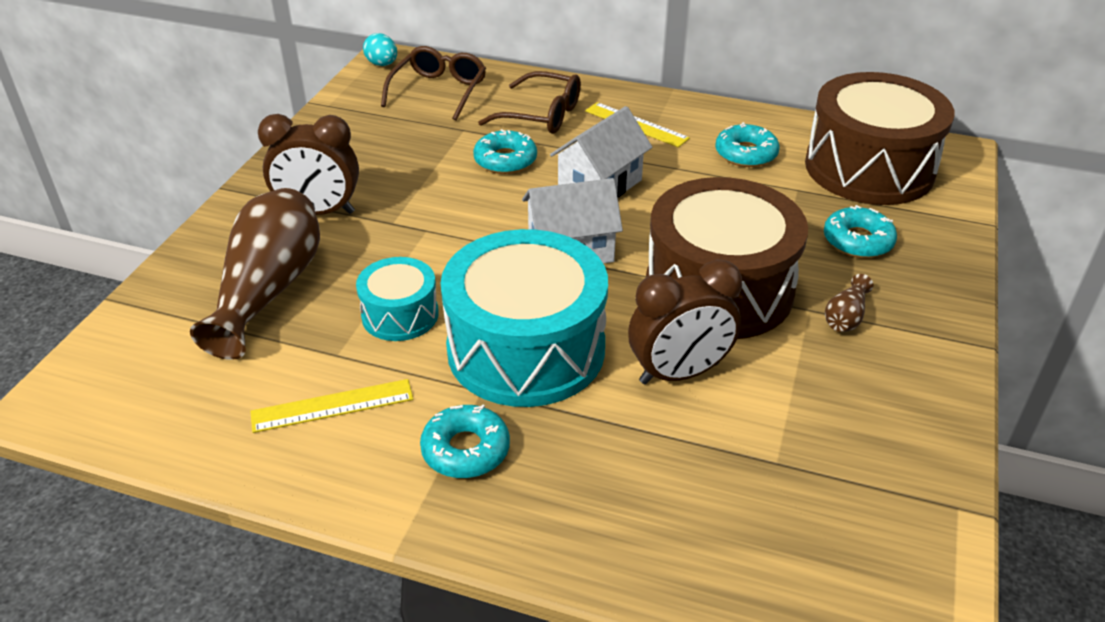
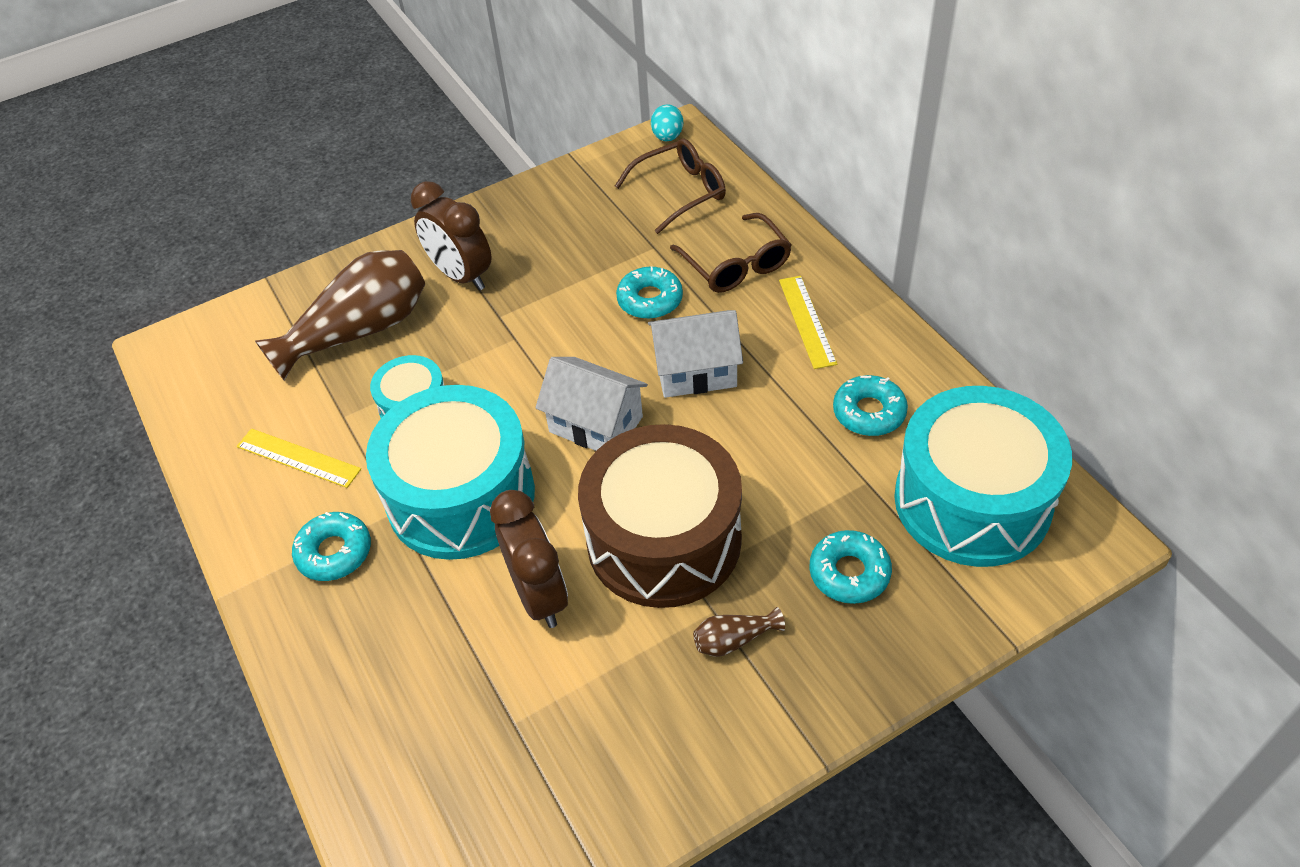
camera: 45 degrees right, 10 degrees up
(679, 373) = (539, 595): brown clock -> brown clock turned 135 degrees counterclockwise
(869, 168) = (972, 501): brown drum -> turquoise drum

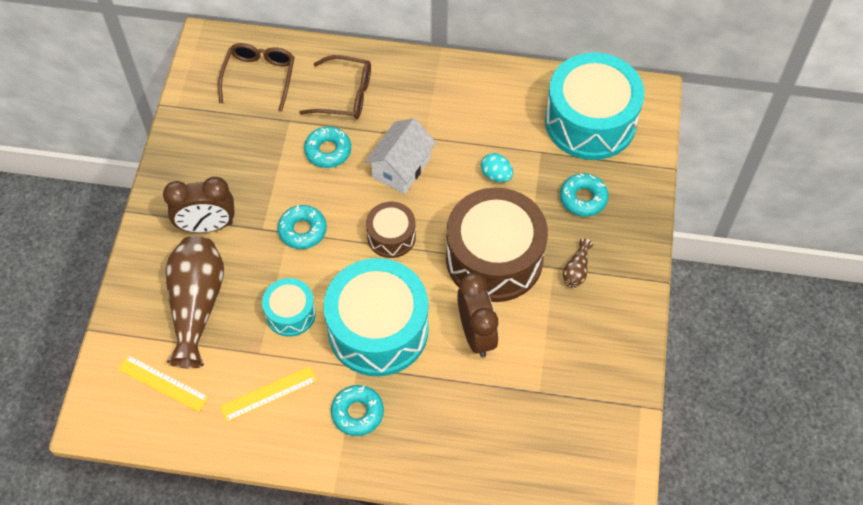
camera: 55 degrees left, 10 degrees up
(539, 595) = (476, 334): brown clock -> brown clock turned 60 degrees clockwise
(596, 424) = (391, 236): white house -> brown drum
(667, 137) = (205, 49): turquoise egg -> turquoise egg (496, 175)
(807, 321) = (418, 96): yellow ruler -> yellow ruler (163, 383)
(869, 412) = (502, 118): turquoise donut -> turquoise donut (302, 230)

